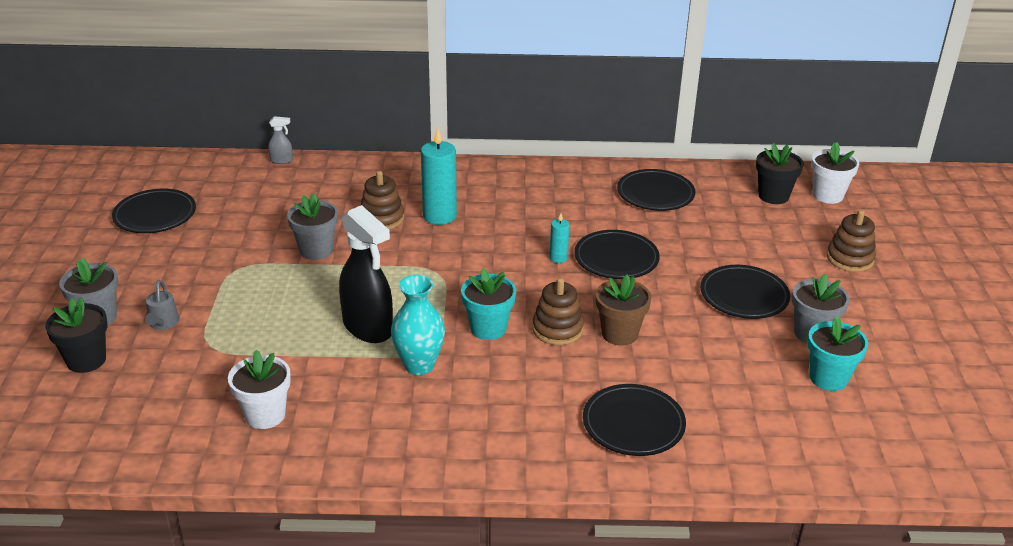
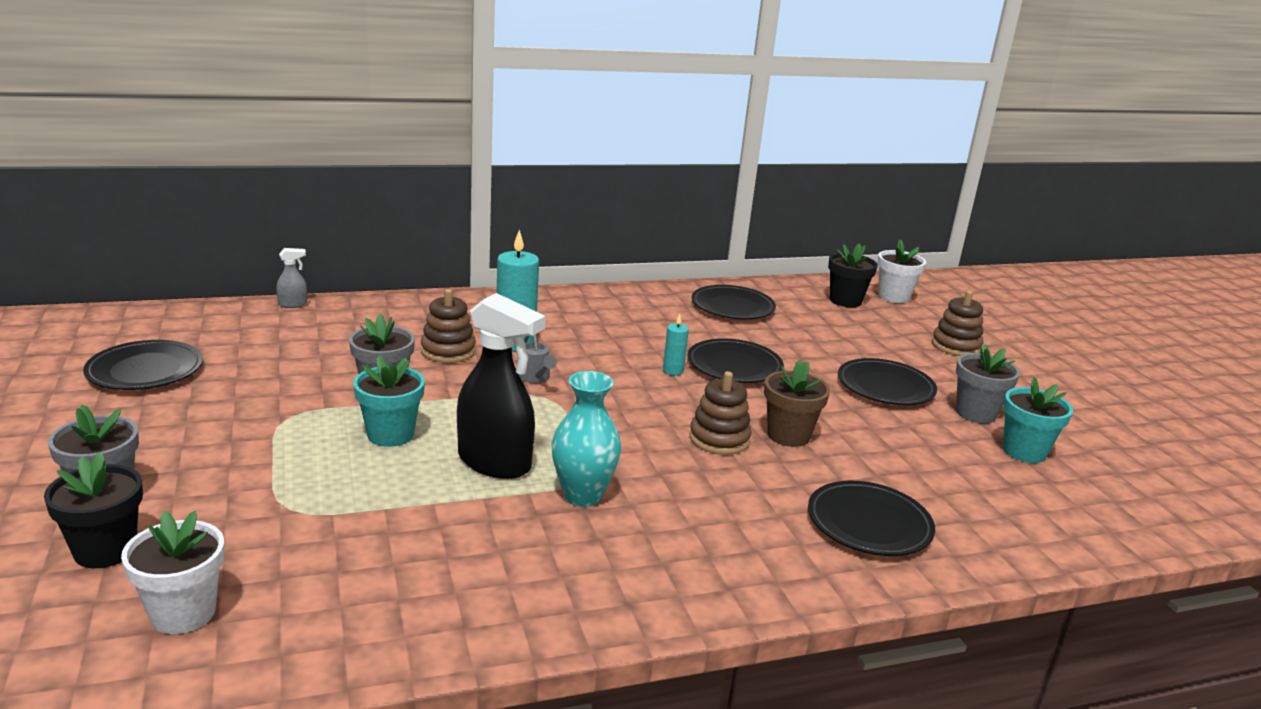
camera: 20 degrees left, 10 degrees down
(163, 324) = (208, 491): grey watering can -> grey watering can (535, 378)
(265, 415) = (410, 582): white flower pot -> white flower pot (183, 613)
(488, 328) = (640, 447): turquoise flower pot -> turquoise flower pot (390, 434)

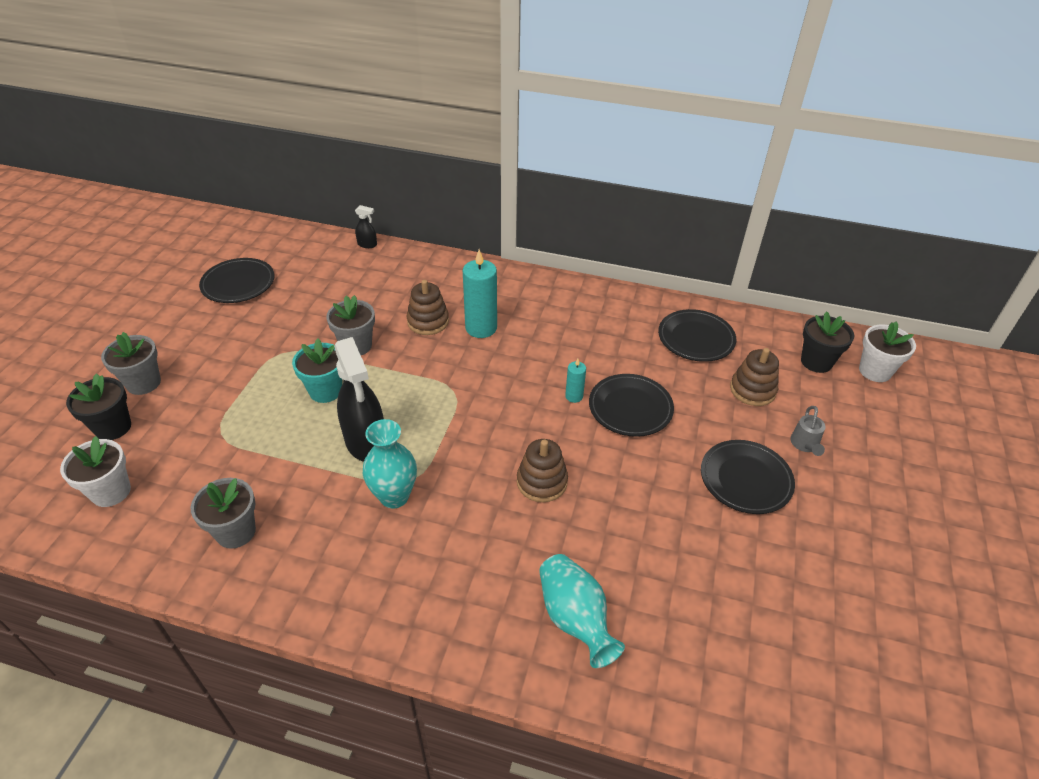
camera: 35 degrees right, 20 degrees up
(293, 304) = (367, 244): grey spray bottle -> black spray bottle
(535, 378) = (463, 369): grey watering can -> grey watering can (805, 445)
(788, 435) = (601, 500): brown flower pot -> none
(869, 524) = (575, 618): black plate -> turquoise vase
(956, 346) = (875, 455): brown stacking toy -> brown stacking toy (752, 390)
(975, 413) = (804, 543): grey flower pot -> grey flower pot (236, 532)
(1024, 451) = (804, 607): turquoise flower pot -> none

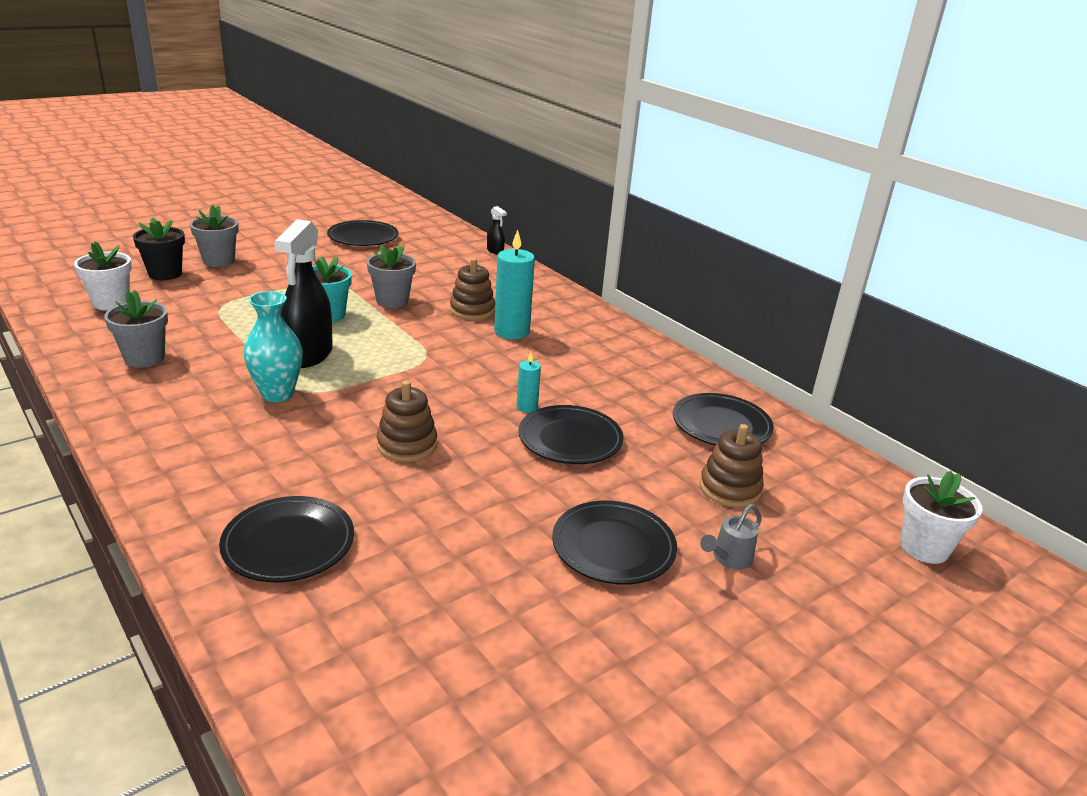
camera: 35 degrees right, 15 degrees down
(575, 618) = (288, 544): turquoise vase -> black plate
(816, 362) = (849, 504): black flower pot -> none

